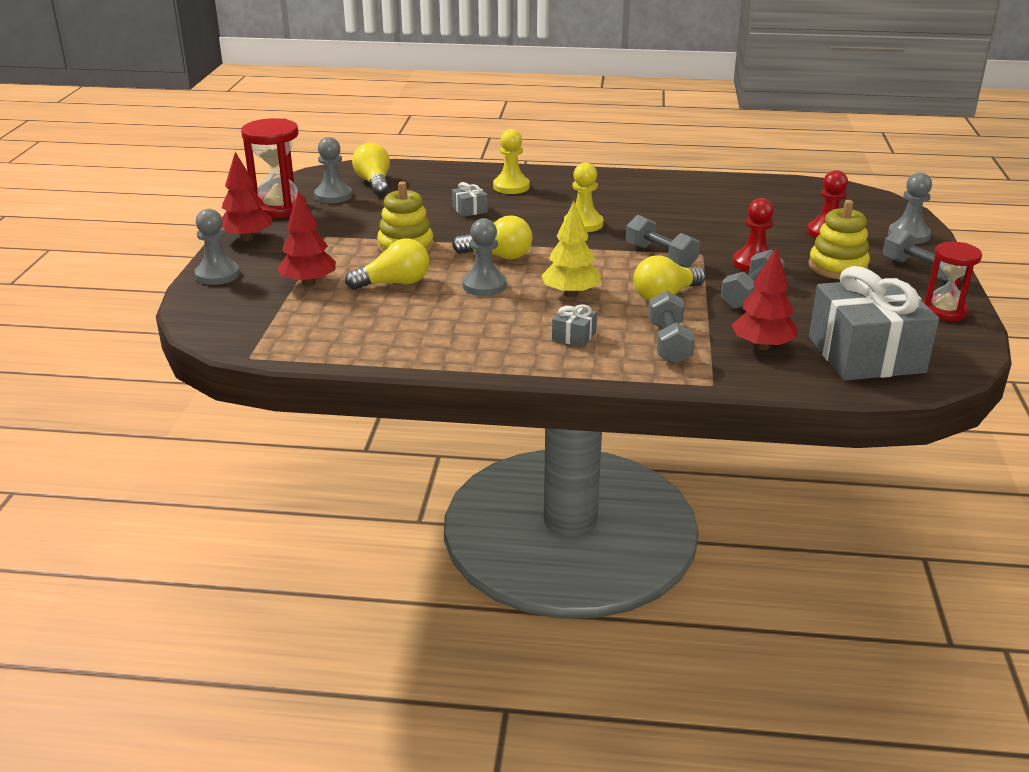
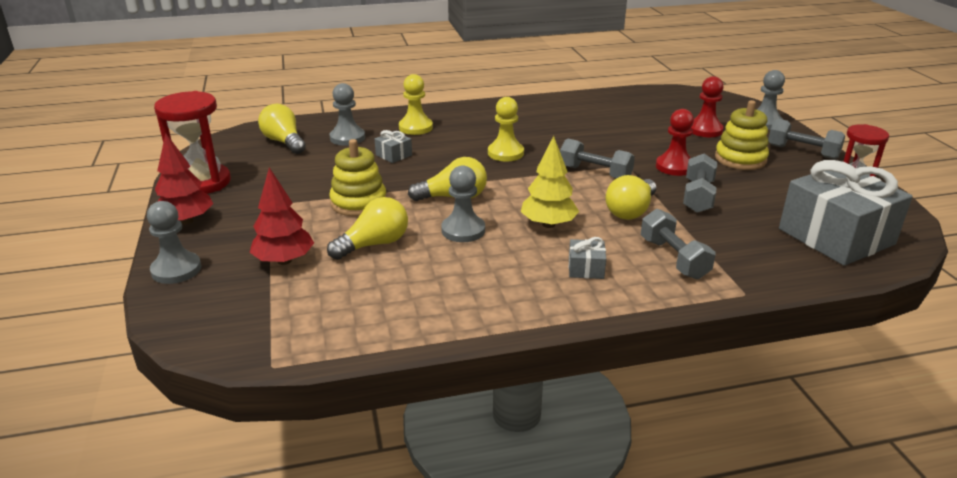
camera: 20 degrees left, 0 degrees up
(333, 196) = (251, 161): grey pawn -> grey pawn (347, 138)
(762, 346) = (751, 245): red tree -> none

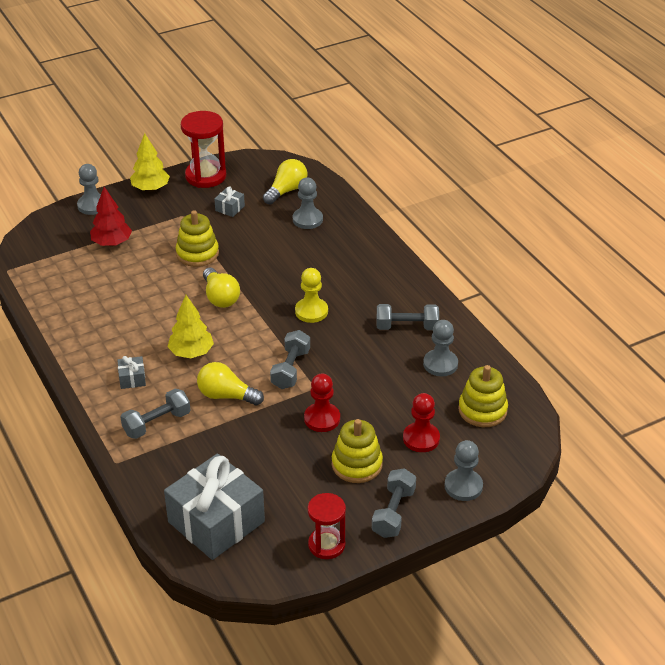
camera: 75 degrees right, 10 degrees up
(186, 221) = (150, 188): red tree -> yellow tree
(374, 244) = (141, 275): yellow light bulb -> none
(394, 155) = (284, 251): grey gift -> grey gift (230, 208)
(415, 127) = (344, 251): yellow pawn -> none
(463, 230) = (170, 311): grey pawn -> grey pawn (440, 364)
(670, 104) = (482, 410): none -> yellow stacking toy
(698, 196) = (265, 435): grey dumbbell -> grey dumbbell (407, 327)

